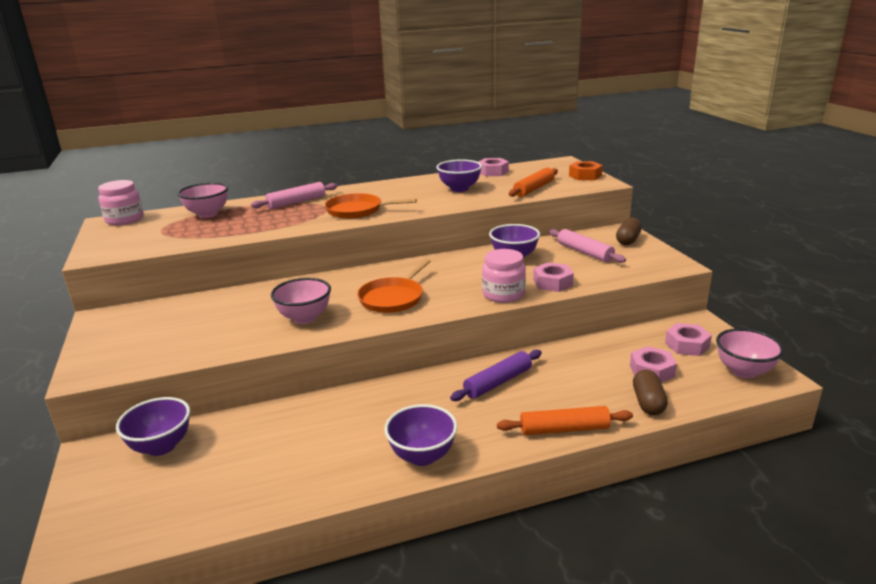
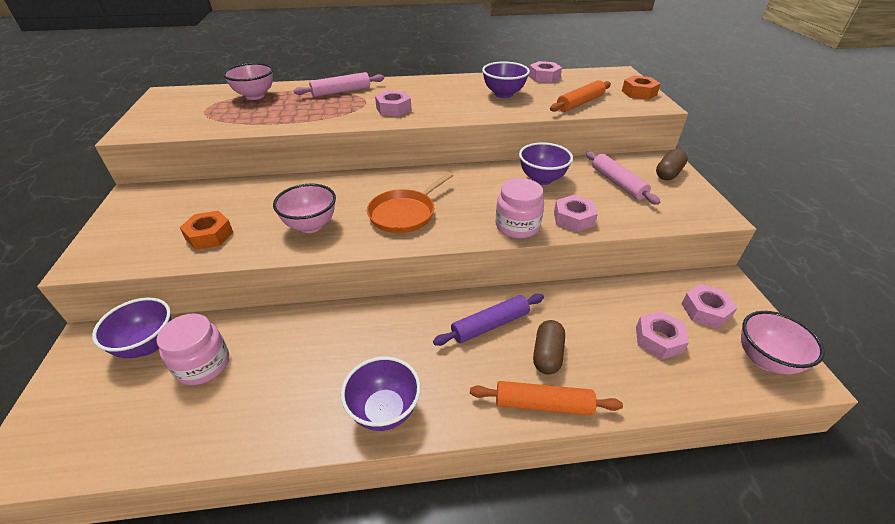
camera: 10 degrees right, 15 degrees up
(125, 220) = (181, 93): pink jar -> pink jar (203, 365)
(204, 338) = (209, 235): none -> orange nut
(357, 210) = (393, 109): orange pan -> pink nut
(648, 403) = (645, 384): brown capsule -> brown capsule (547, 355)

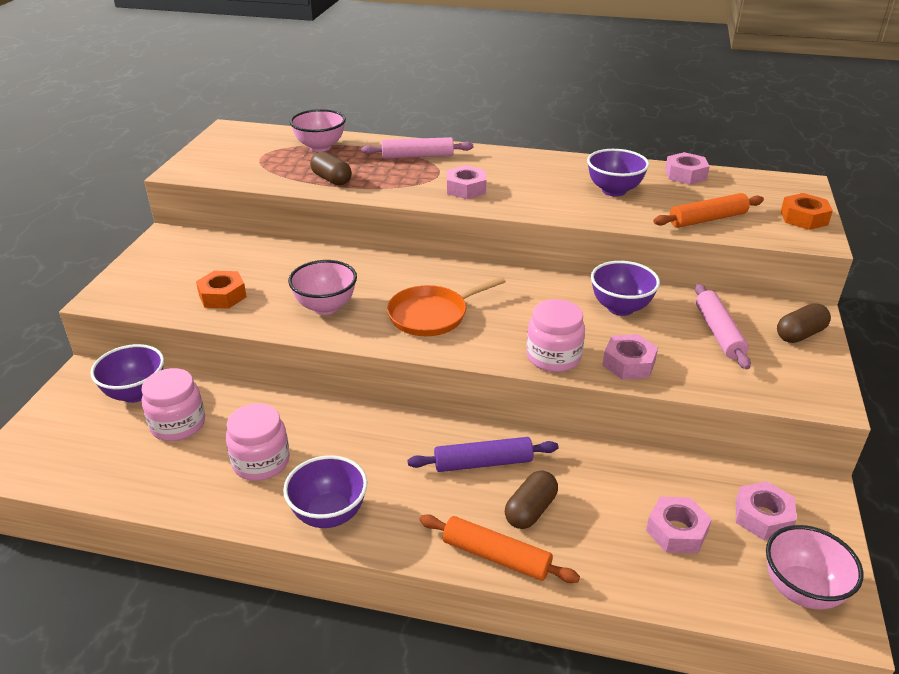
camera: 20 degrees right, 5 degrees down
(277, 118) = (331, 179): none -> brown capsule
(299, 379) = (261, 462): none -> pink jar

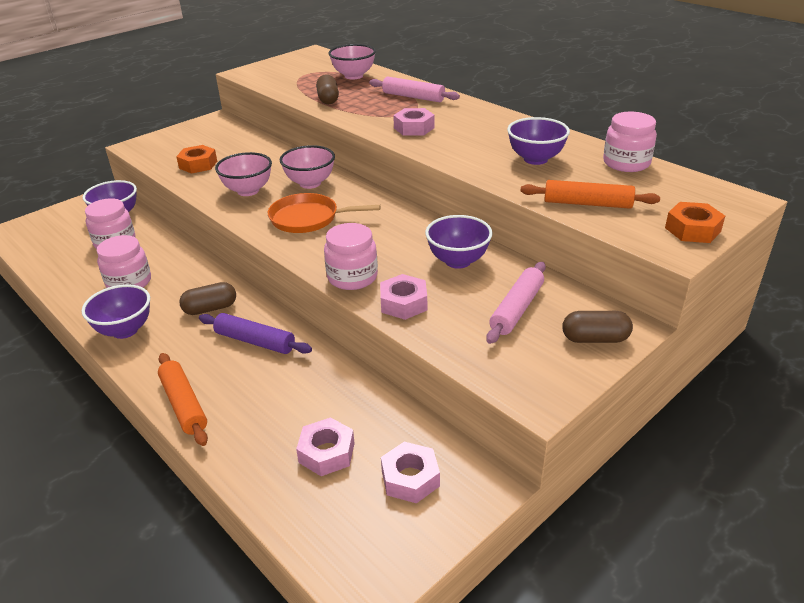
camera: 35 degrees right, 0 degrees up
(530, 510) = (244, 386): brown capsule -> brown capsule (210, 308)
(685, 175) = (626, 163): pink nut -> pink jar
(801, 590) = (365, 548): pink bowl -> pink bowl (310, 183)

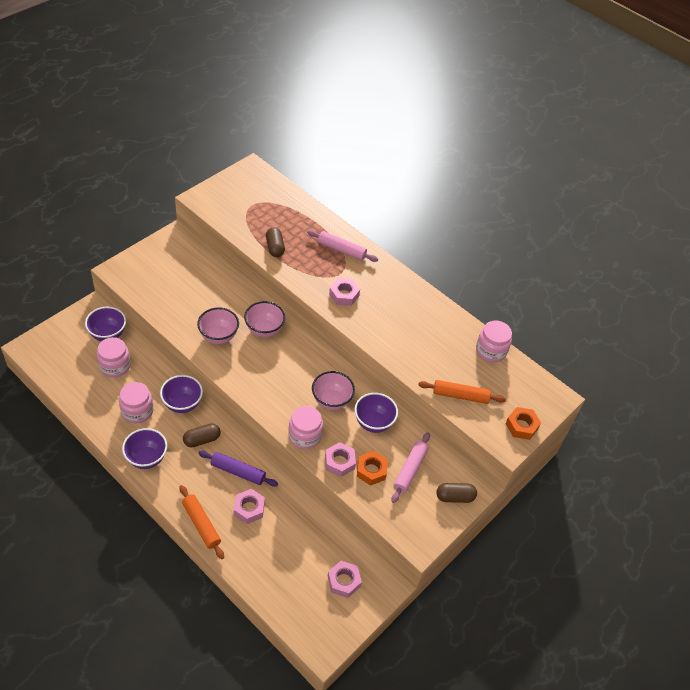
camera: 10 degrees left, 15 degrees up
(198, 164) = (173, 300): orange nut -> orange nut (371, 470)
(308, 218) = (268, 372): orange pan -> none
(326, 453) = (294, 563): pink nut -> pink nut (249, 508)
(353, 76) = (292, 212): pink bowl -> pink bowl (331, 401)
(535, 159) = (430, 342): purple bowl -> purple bowl (182, 404)

